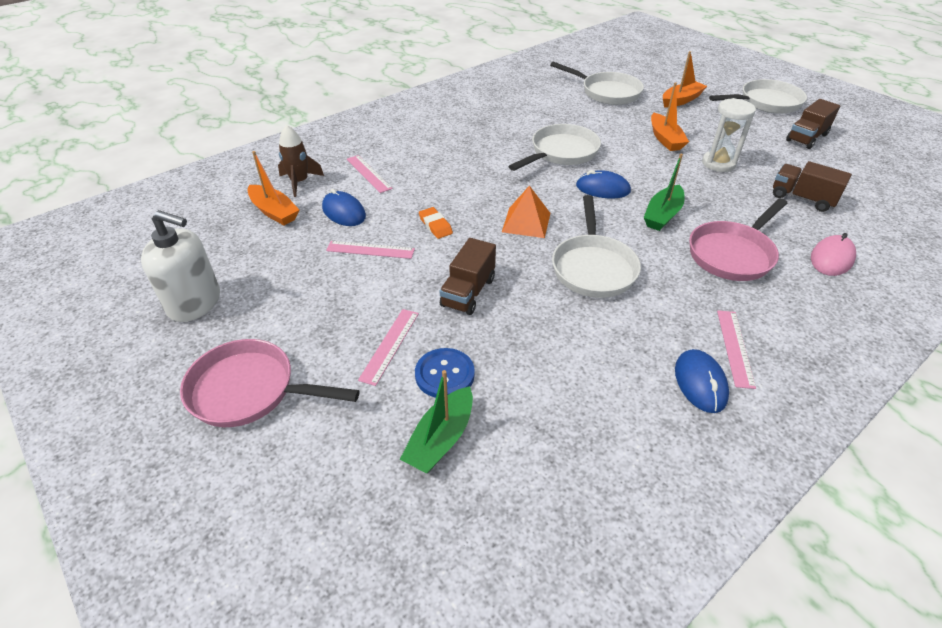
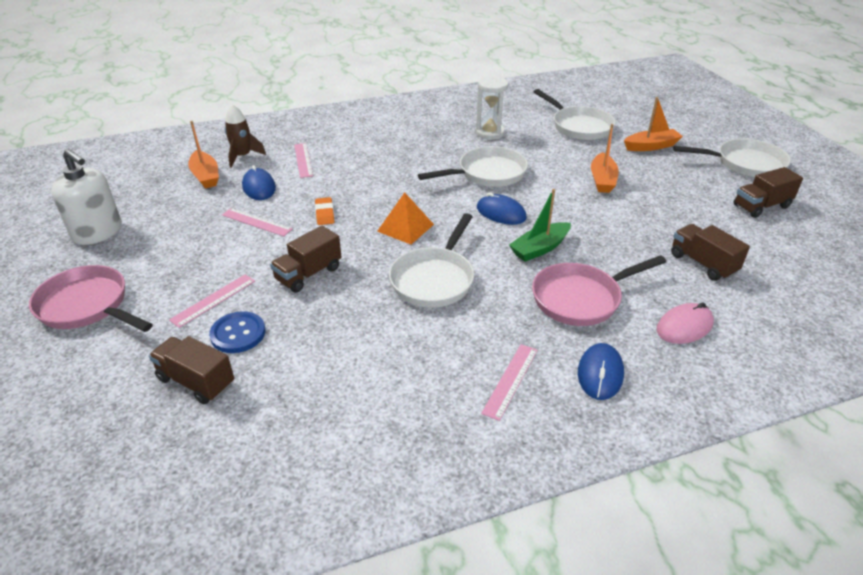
camera: 20 degrees right, 5 degrees down
(441, 439) = (196, 381): green boat -> brown truck
(700, 383) = (451, 401): blue mouse -> blue mouse (600, 374)
(718, 163) = (639, 213): white hourglass -> white hourglass (490, 133)

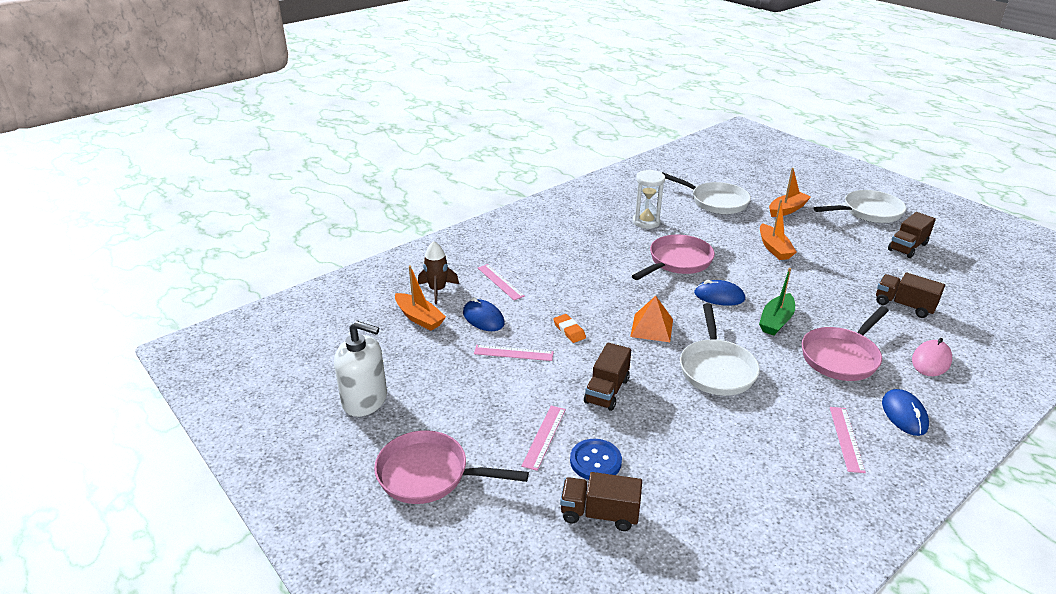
camera: 20 degrees left, 5 degrees down
(487, 174) = (677, 262): white pan -> pink pan

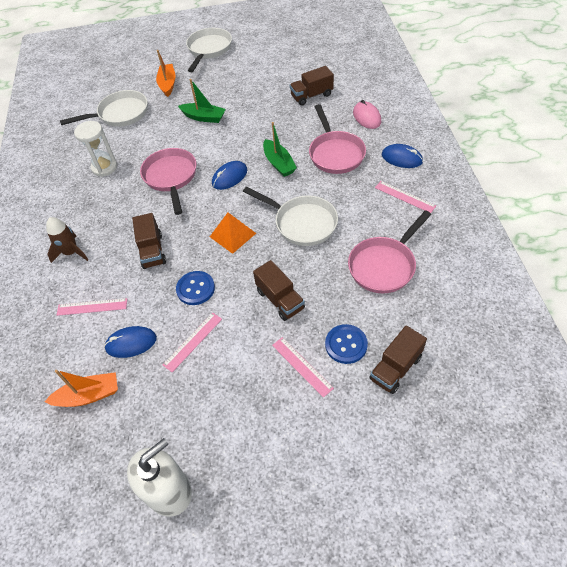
camera: 55 degrees left, 20 degrees up
(429, 474) = (293, 471): pink pan -> pink pan (384, 265)
(437, 290) = (60, 362): brown rocket -> brown rocket (71, 252)
(569, 331) = (195, 289): orange eraser -> blue button
(774, 248) = (204, 117): orange boat -> green boat
(907, 247) = (259, 57): brown truck -> brown truck (152, 251)

